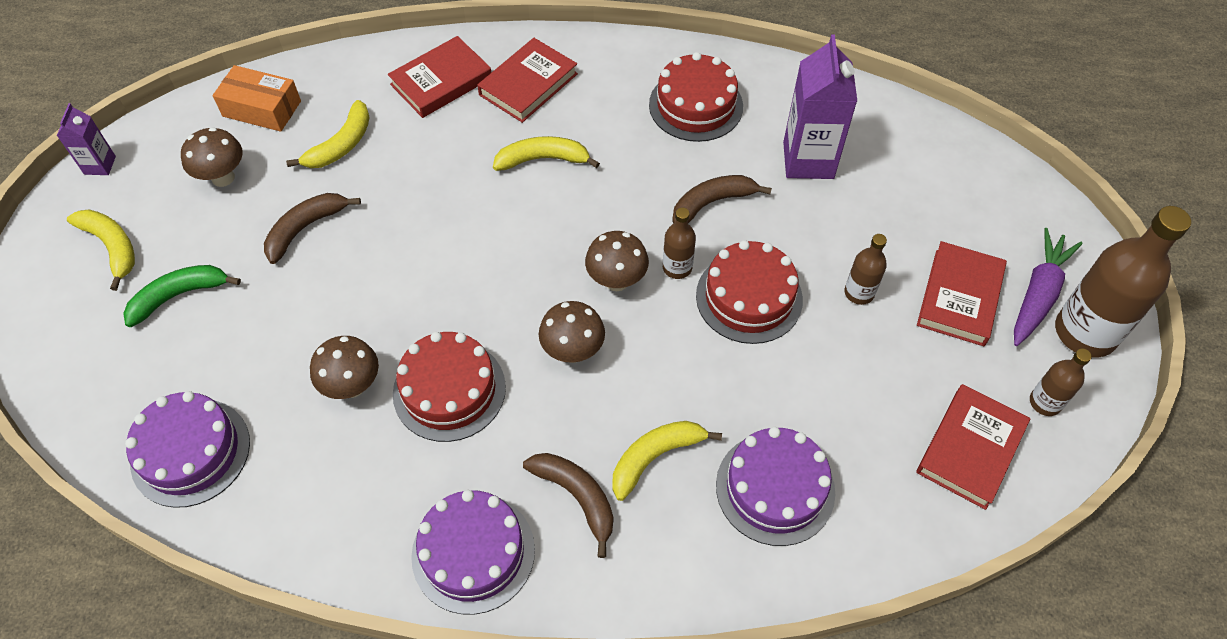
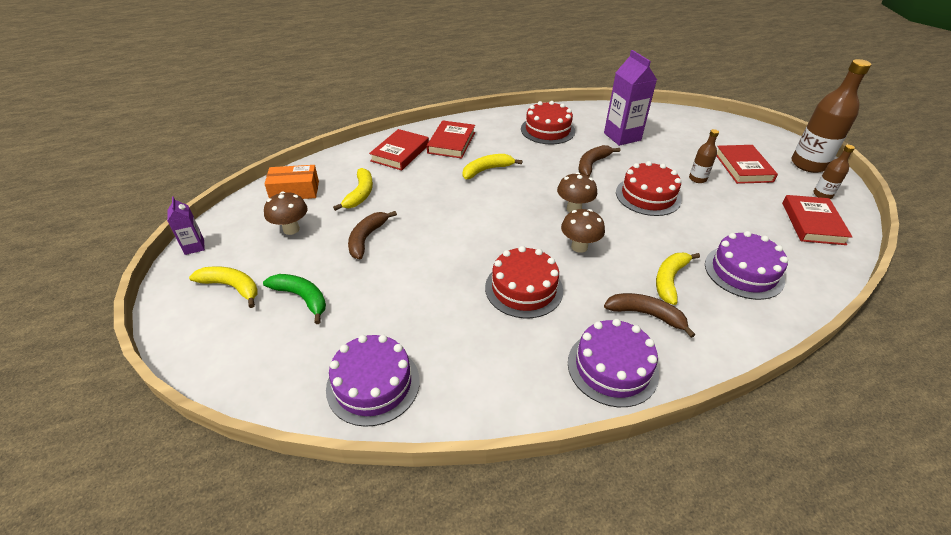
camera: 25 degrees left, 15 degrees down
(179, 296) = (302, 298): green banana -> green banana turned 90 degrees clockwise
(352, 386) = (460, 307): brown mushroom -> none
(677, 267) = (600, 194): brown bottle -> none
(1038, 294) = (774, 156): purple carrot -> none

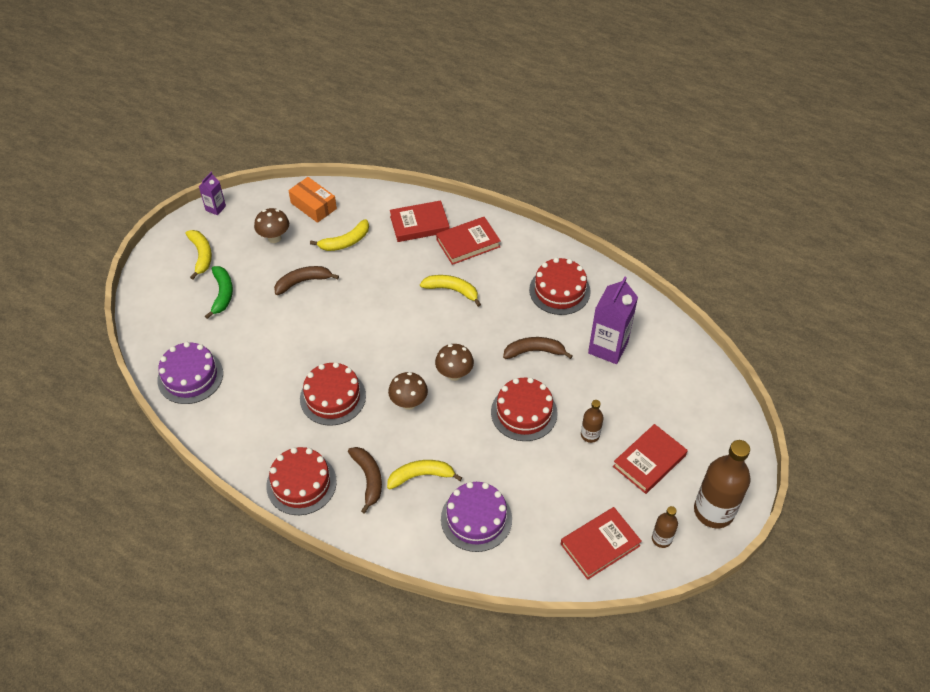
camera: 50 degrees right, 10 degrees up
(612, 367) = (301, 483): purple cake -> red cake

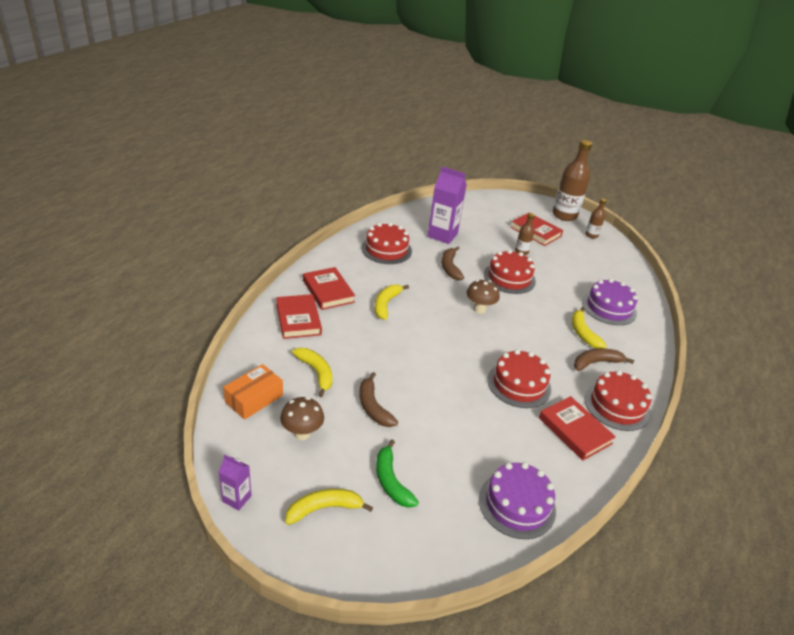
camera: 95 degrees left, 15 degrees down
(222, 294) = (391, 481): green banana -> green banana turned 105 degrees counterclockwise
(409, 403) = (514, 336): brown mushroom -> none
(600, 545) = (606, 258): red book -> red book (574, 431)

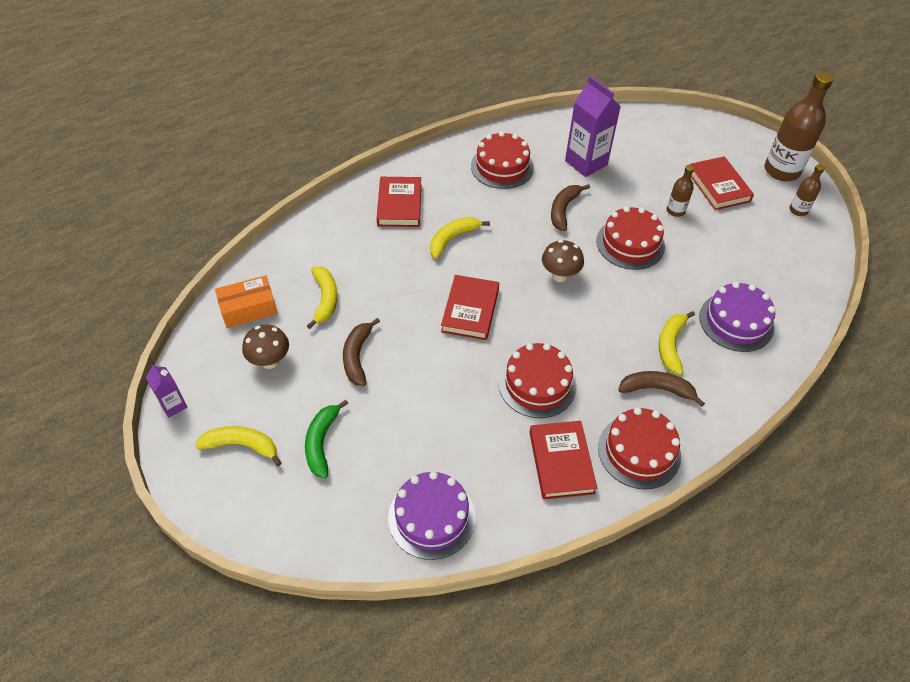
camera: 30 degrees right, 15 degrees up
(298, 319) = (346, 231): red book -> red book (470, 310)

